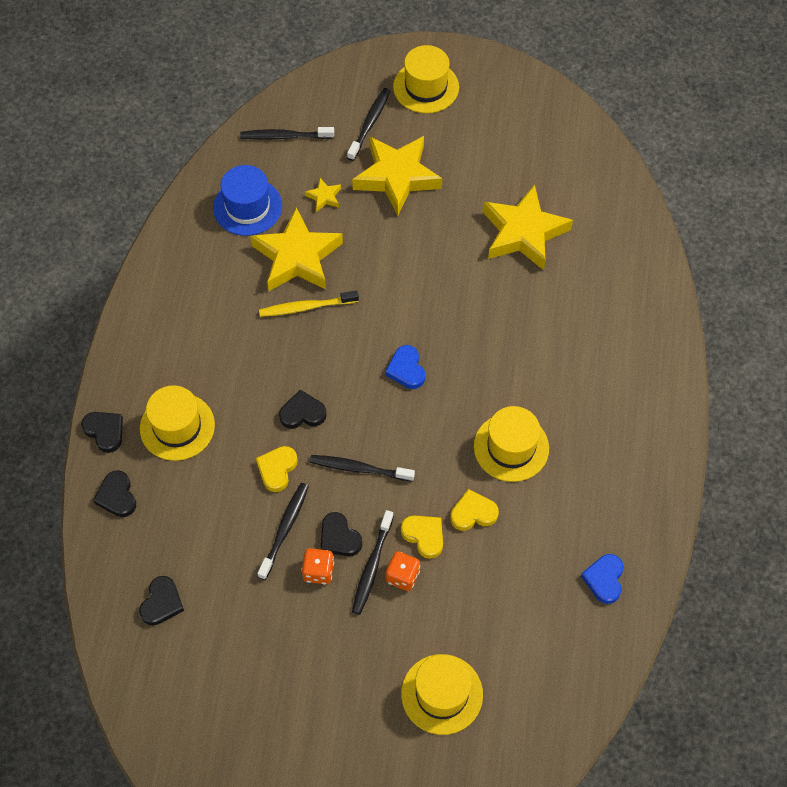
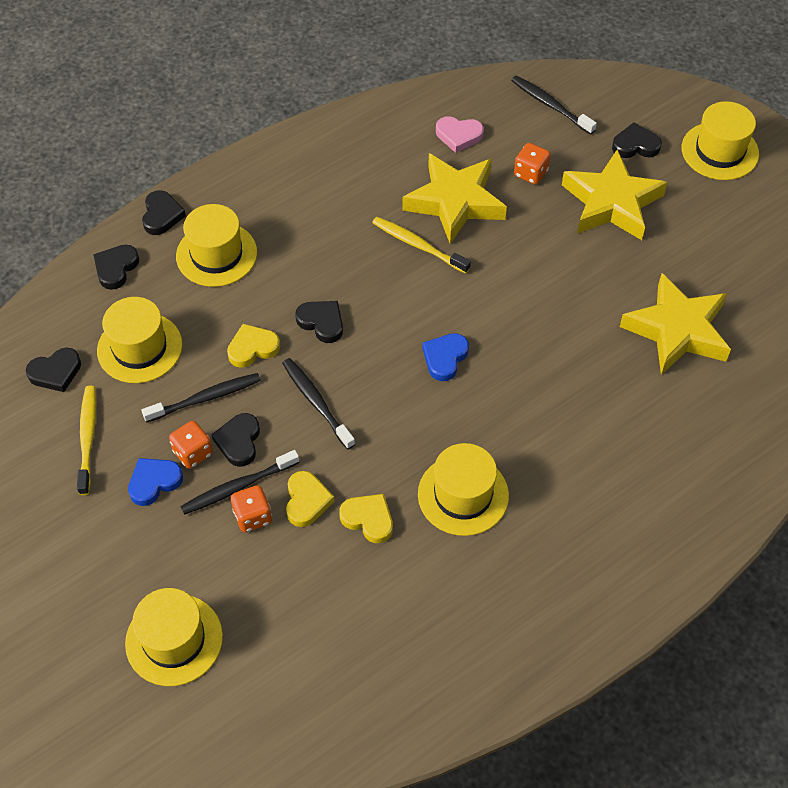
camera: 45 degrees right, 5 degrees down
(200, 535) = (139, 347): none -> yellow hat
(238, 625) = (88, 438): none -> yellow toothbrush
(247, 207) = (458, 135): blue hat -> pink heart
(324, 197) = (530, 173): yellow star -> orange dice
(370, 123) = (635, 145): black toothbrush -> black heart
(604, 579) = (418, 678): blue heart -> blue heart (154, 482)

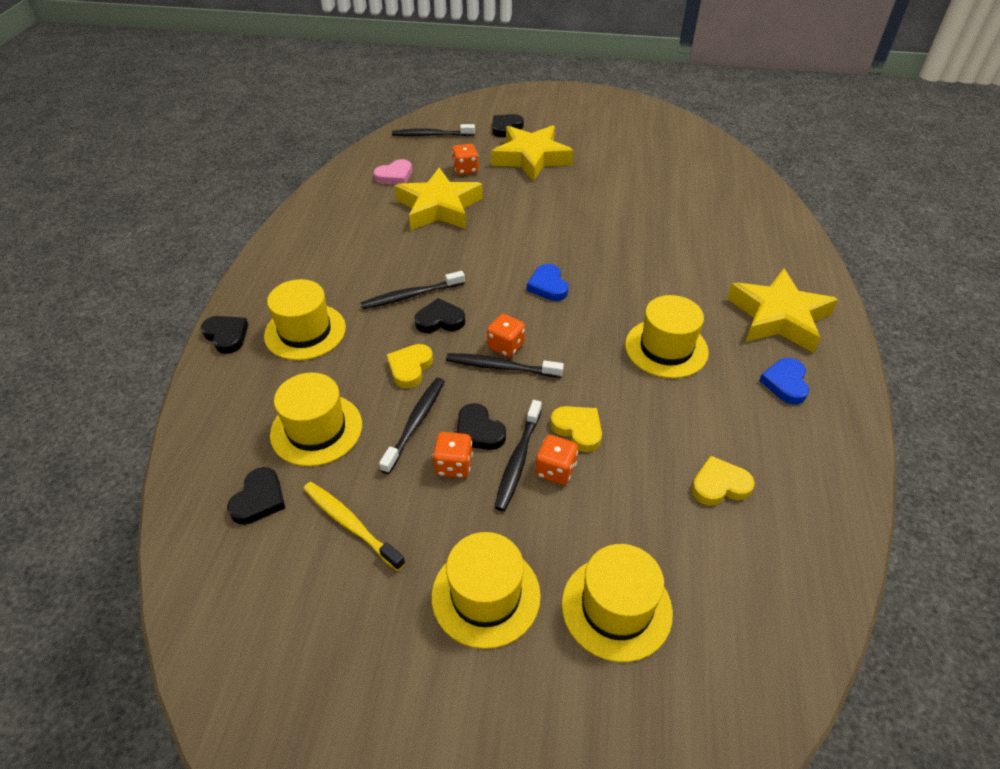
camera: 45 degrees left, 10 degrees down
(116, 268) = (227, 392): black heart -> none
(154, 482) = (449, 510): blue heart -> blue heart (785, 383)
(327, 280) = (411, 295): none -> black toothbrush
(342, 387) = (506, 346): none -> orange dice
(368, 519) = (632, 407): yellow heart -> yellow heart (719, 485)
(418, 245) = (446, 241): yellow toothbrush -> none
(677, 330) = (651, 191): yellow star -> yellow star (778, 317)
(720, 151) = (553, 108): yellow hat -> yellow hat (486, 595)

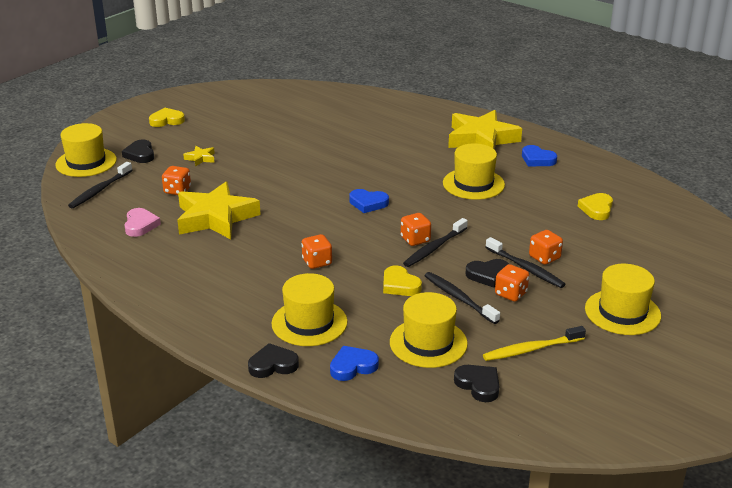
camera: 60 degrees left, 15 degrees down
(248, 389) = (353, 366): none -> blue heart
(411, 295) = (317, 262): black toothbrush -> orange dice
(440, 320) = (360, 258): black heart -> none
(531, 158) = (200, 158): yellow star -> yellow star, size x0.41
(578, 429) = (517, 238): yellow heart -> yellow heart (167, 120)
(616, 607) = (657, 271): yellow hat -> yellow hat (86, 162)

